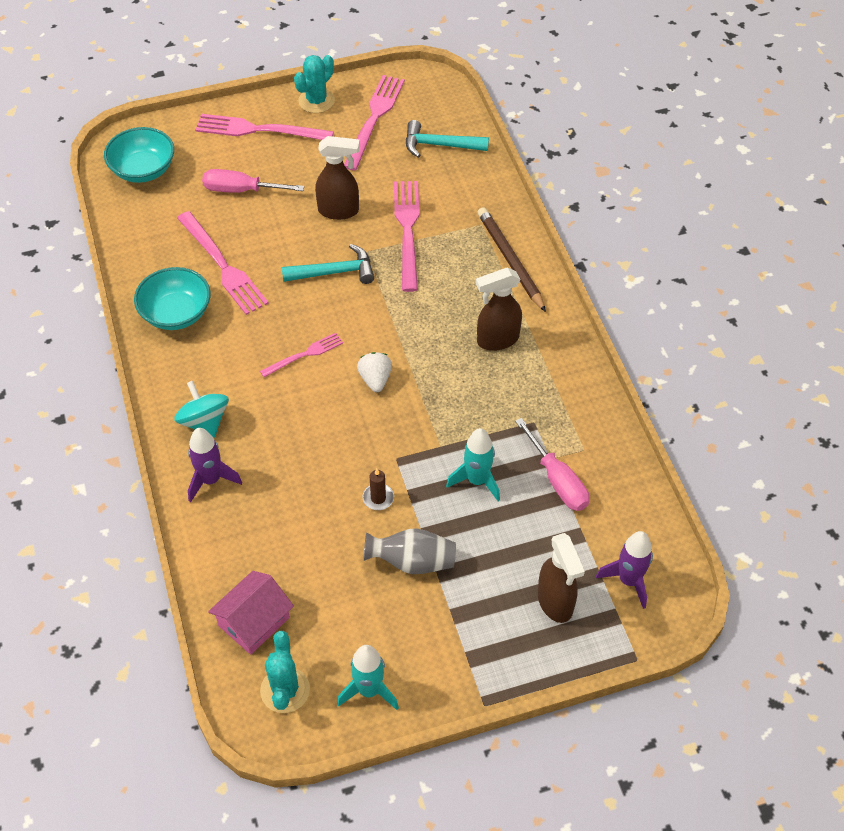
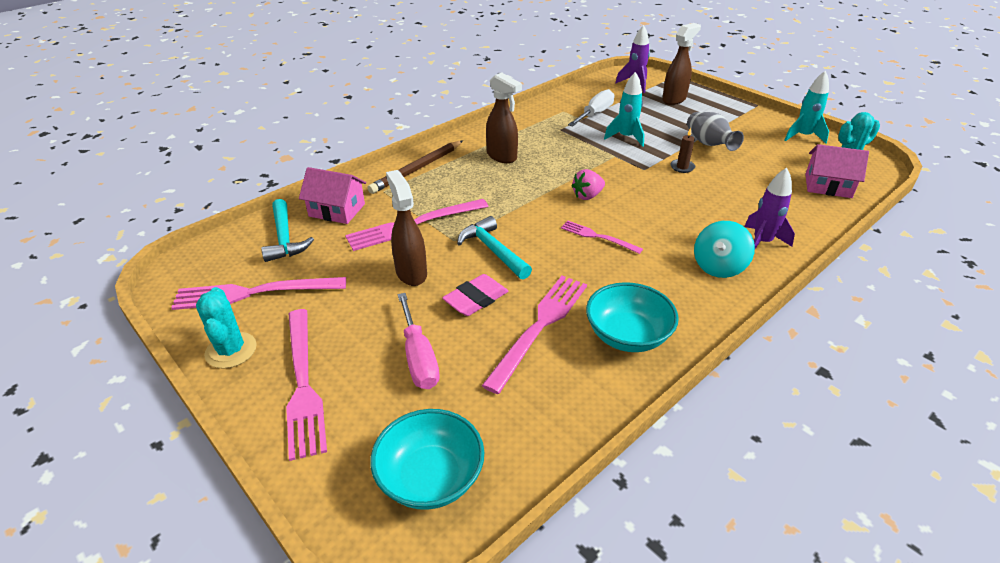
camera: 115 degrees left, 15 degrees down
(279, 240) = (476, 299): none -> pink eraser
(316, 101) = (231, 350): turquoise cactus -> turquoise cactus turned 60 degrees clockwise
(375, 379) = (587, 196): white strawberry -> pink strawberry
(465, 185) = (337, 210): none -> pink house
(557, 480) = (595, 114): pink screwdriver -> white screwdriver

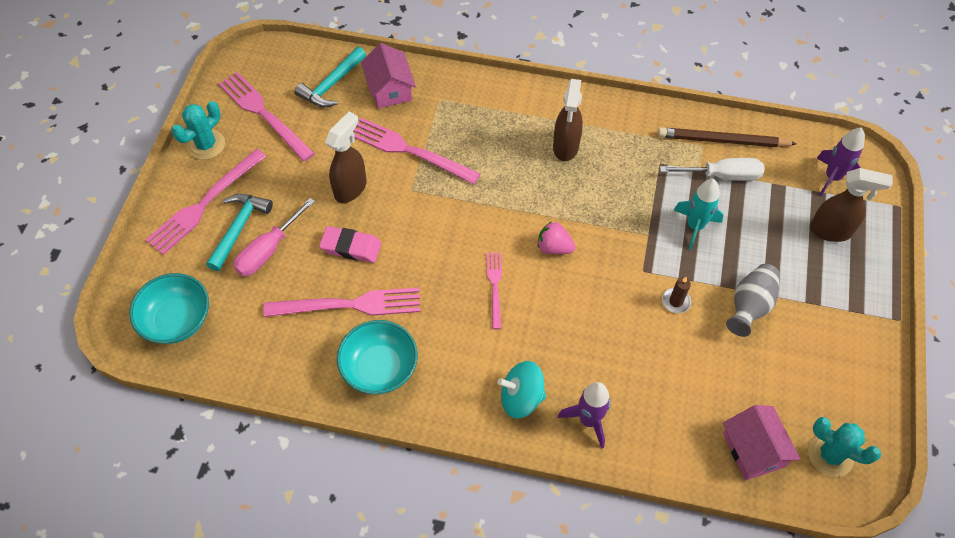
camera: 55 degrees right, 20 degrees up
(417, 169) = (491, 100): brown pencil -> brown pencil (722, 140)
(493, 250) = (418, 223): turquoise hammer -> turquoise hammer (239, 228)
(803, 136) = (856, 393): turquoise rocket -> none

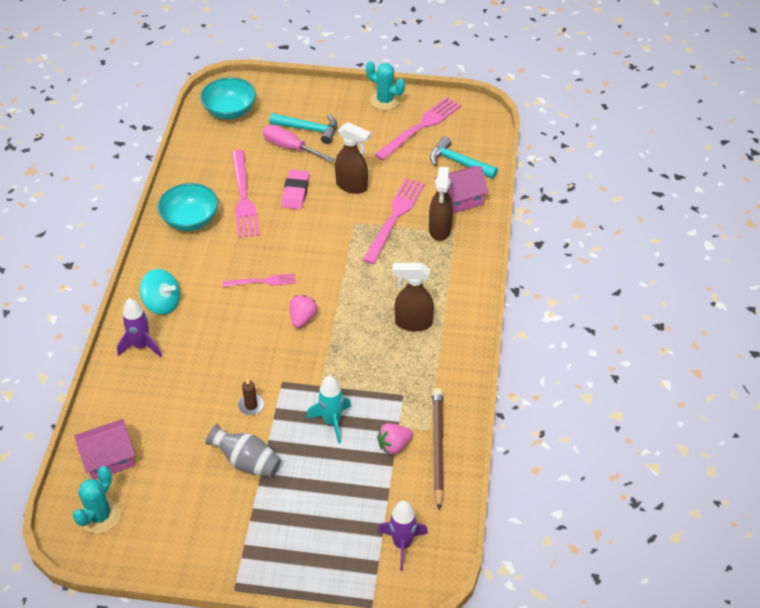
camera: 85 degrees right, 10 degrees down
(204, 204) = (329, 108): pink fork -> none
(521, 398) = (162, 303): turquoise spinning top -> turquoise spinning top turned 120 degrees clockwise
(721, 175) = (394, 445): white screwdriver -> pink strawberry
(831, 231) = (335, 537): brown spray bottle -> brown spray bottle (439, 230)

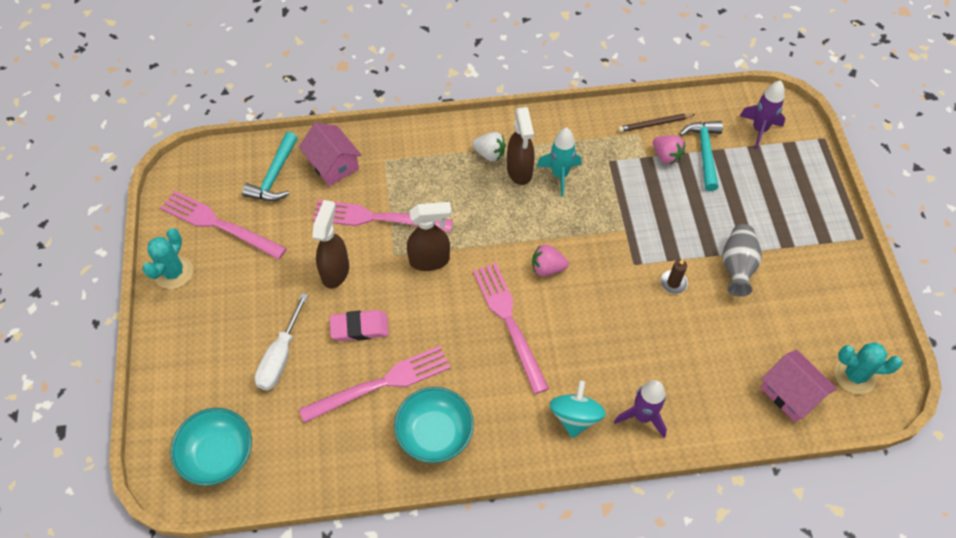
camera: 105 degrees left, 10 degrees up
(262, 281) = (509, 322): pink fork -> pink fork, size x1.77
(290, 148) = (281, 356): pink screwdriver -> white screwdriver
(309, 129) = (242, 344): turquoise hammer -> turquoise hammer (704, 152)
(332, 421) = (662, 209): turquoise rocket -> turquoise rocket (560, 175)
(438, 448) = (654, 124): brown pencil -> brown pencil, size x0.63
(439, 230) = (384, 173): brown spray bottle -> brown spray bottle (430, 260)
(439, 305) = (489, 154): none -> white strawberry

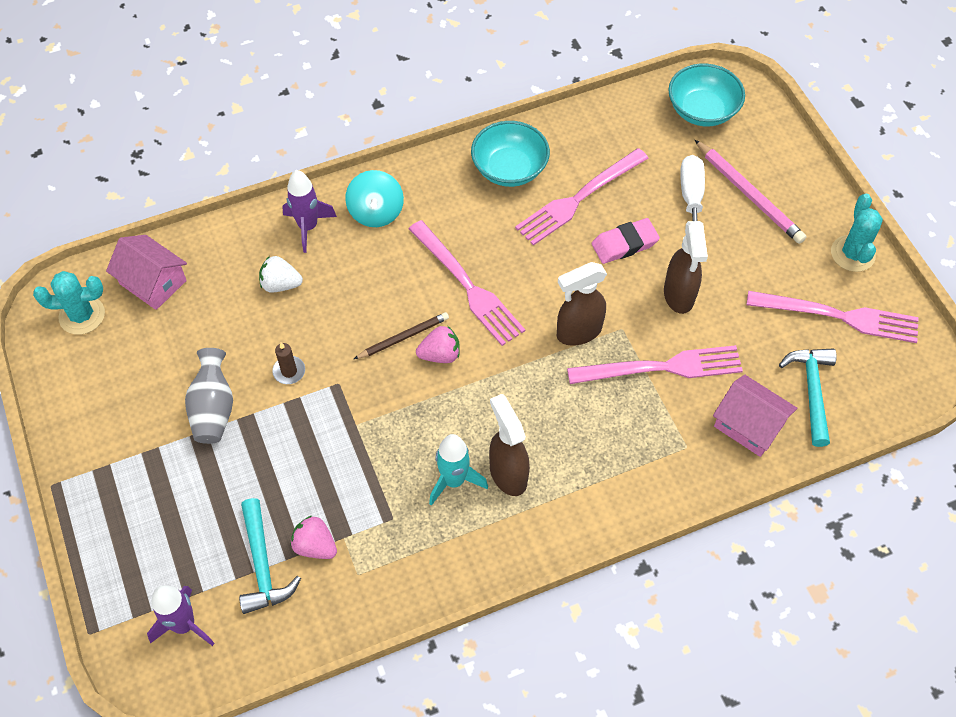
camera: 165 degrees right, 0 degrees up
(226, 349) = (748, 194): none -> pink pencil
(489, 154) = (554, 489): white strawberry -> white strawberry (280, 284)
(654, 124) = (338, 596): brown pencil -> brown pencil (403, 337)

